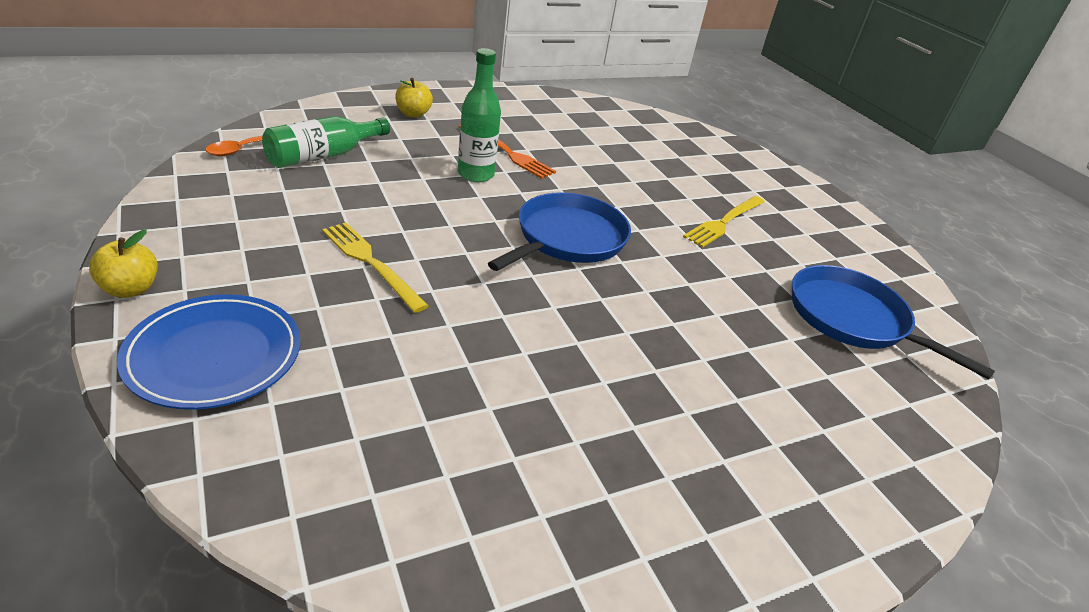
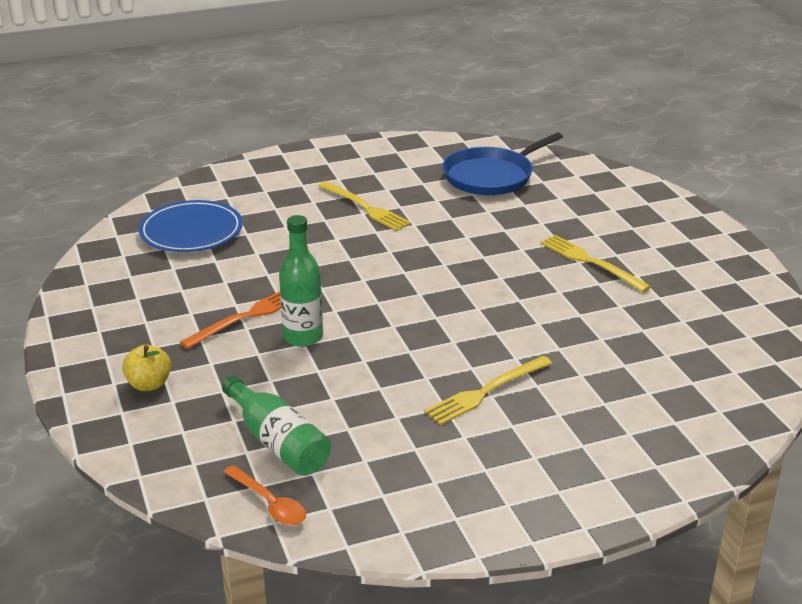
camera: 80 degrees left, 5 degrees down
(130, 289) = (569, 522): yellow apple -> none
(214, 355) = (636, 457): blue plate -> blue plate (191, 231)
(567, 238) = (415, 288): blue pan -> none
(658, 382) = (591, 262): none -> yellow fork

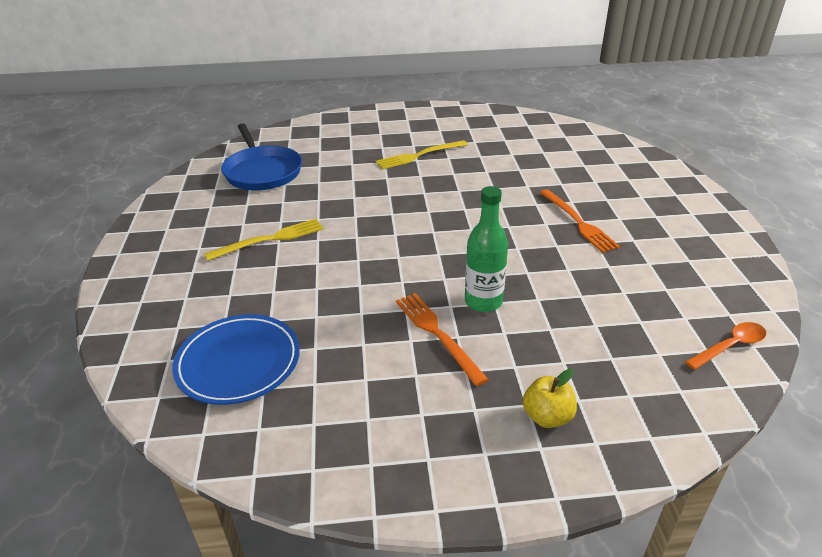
camera: 75 degrees left, 5 degrees up
(278, 442) = (645, 333): green bottle -> none
(486, 391) = (578, 222): yellow fork -> orange fork

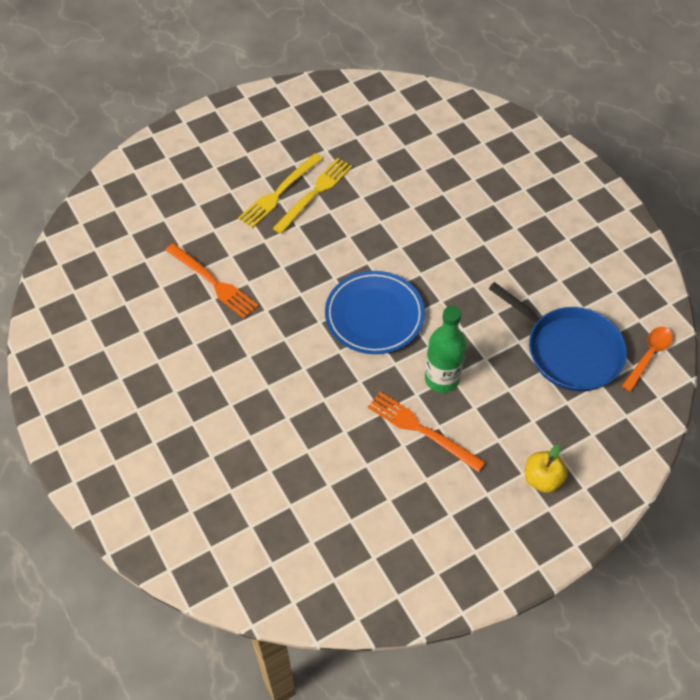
camera: 25 degrees left, 20 degrees up
(238, 362) = (273, 525): blue plate -> blue plate (374, 315)
(262, 171) = (122, 275): blue pan -> blue pan (569, 350)
(270, 239) = (201, 373): yellow fork -> yellow fork (315, 193)
(578, 222) = (480, 246): orange fork -> orange fork (213, 282)

